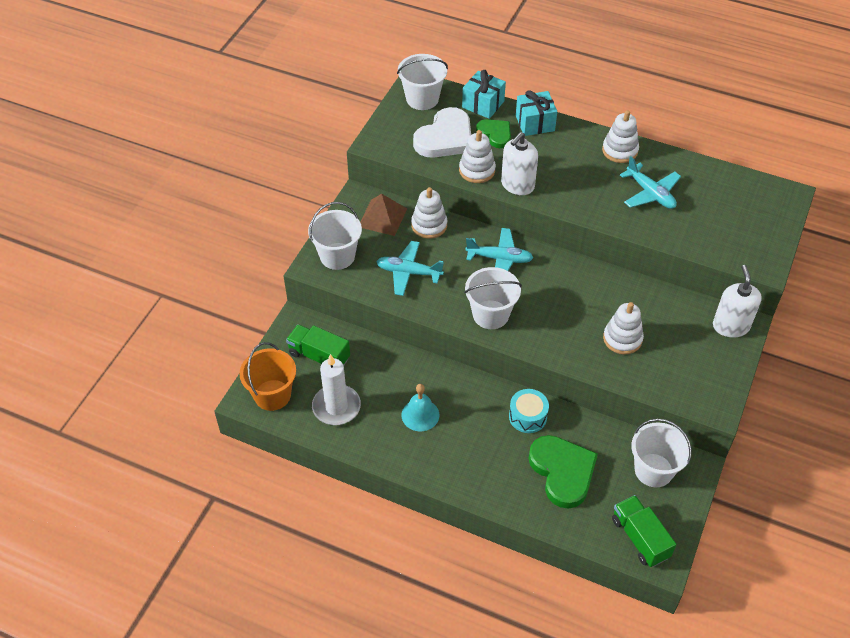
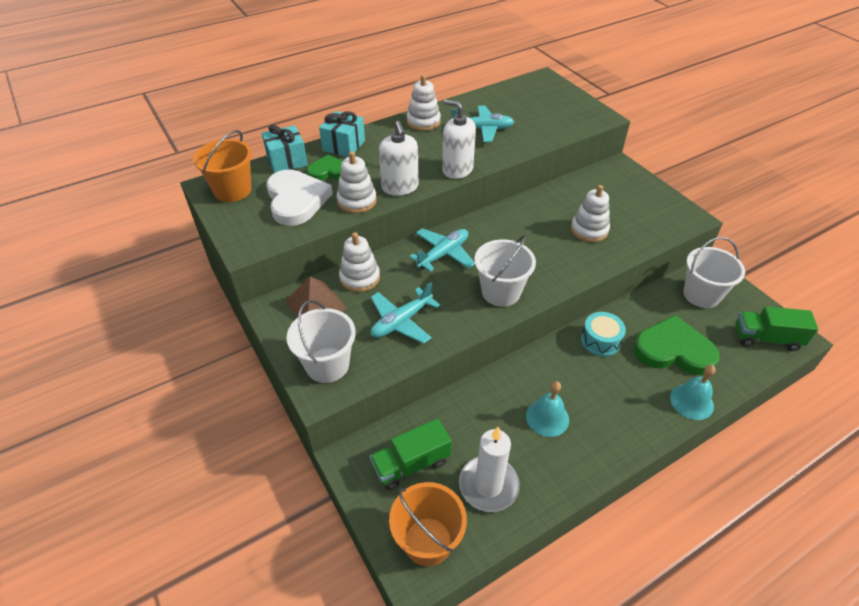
camera: 55 degrees left, 5 degrees down
(422, 99) = (232, 190): white bucket -> orange bucket
(515, 503) = (691, 401): none -> turquoise bell
(731, 326) = (617, 173): white soap dispenser -> white soap dispenser (457, 169)

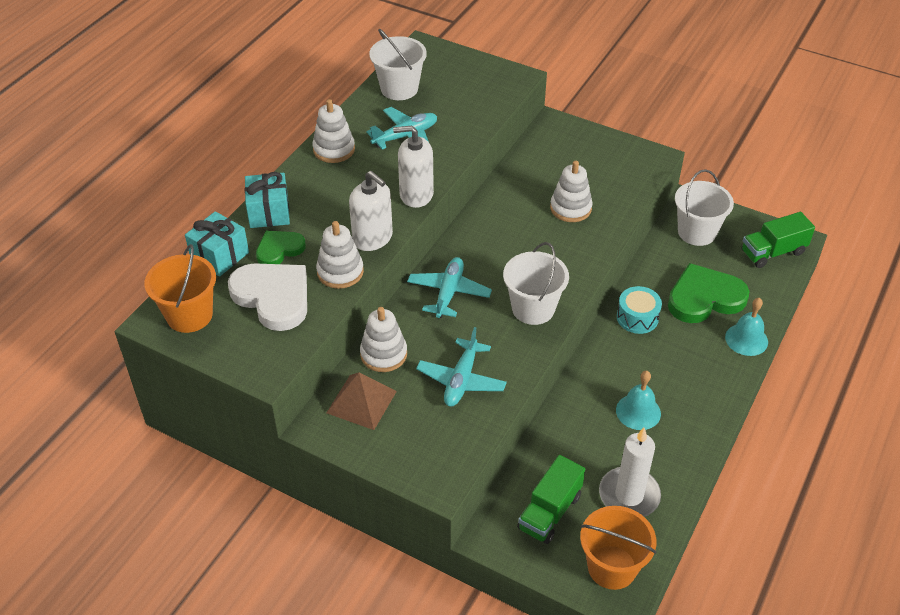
camera: 30 degrees left, 0 degrees up
(327, 365) = (424, 454): white bucket -> white bucket (399, 88)

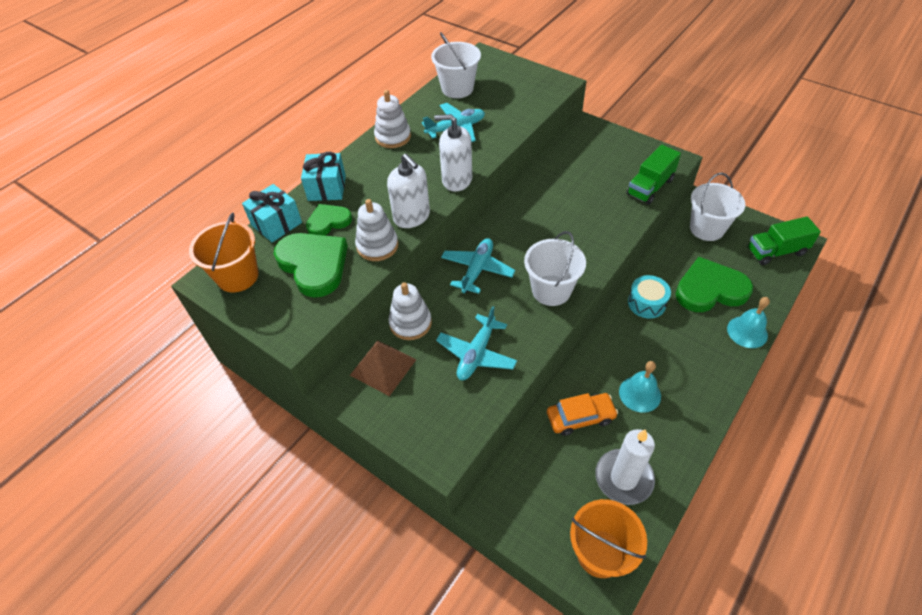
camera: 10 degrees right, 5 degrees up
(273, 297) = (314, 265): white heart -> green heart
(549, 512) = (546, 487): green truck -> green truck (650, 187)
(570, 208) = (595, 200): white stacking toy -> none
(578, 441) = (580, 417): none -> orange car

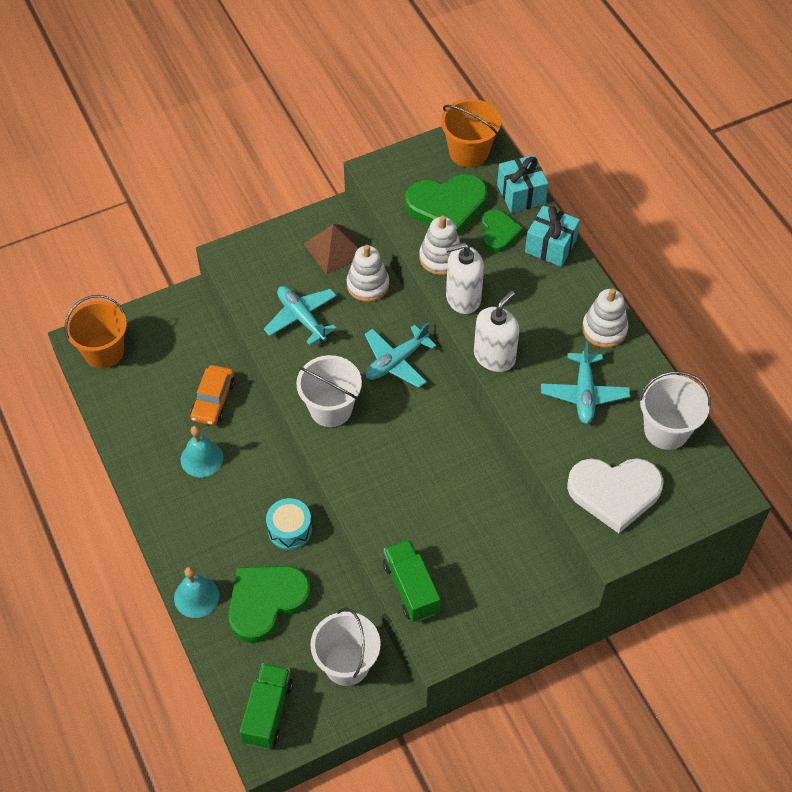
camera: 115 degrees right, 5 degrees up
(477, 270) = (396, 361): turquoise plane -> turquoise plane turned 90 degrees clockwise
(522, 94) = (614, 493): none -> white heart
(623, 478) = (142, 400): white candle -> none
(710, 289) = (266, 602): green heart -> green heart turned 150 degrees counterclockwise

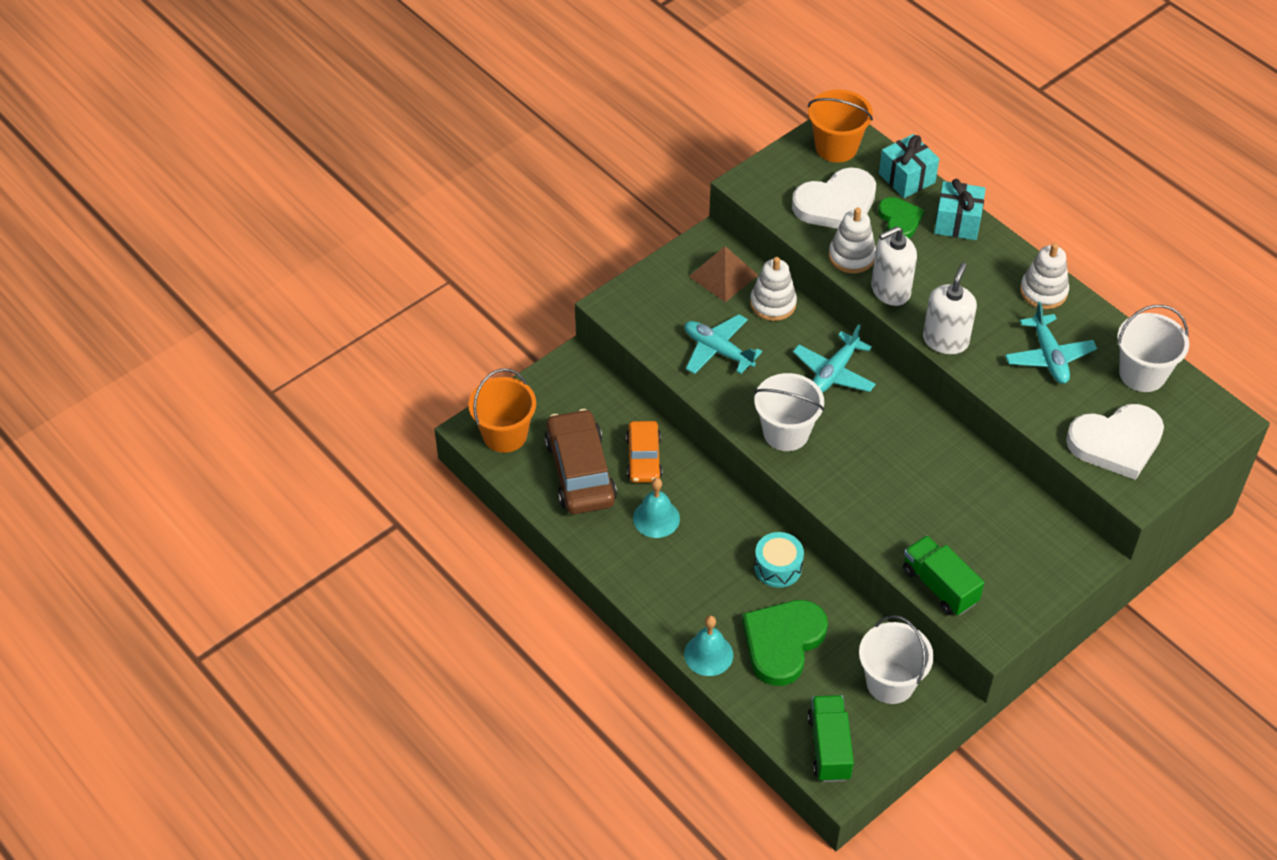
camera: 15 degrees left, 5 degrees down
(154, 400) = (580, 471): none -> brown car
(447, 206) = (836, 204): green heart -> white heart

